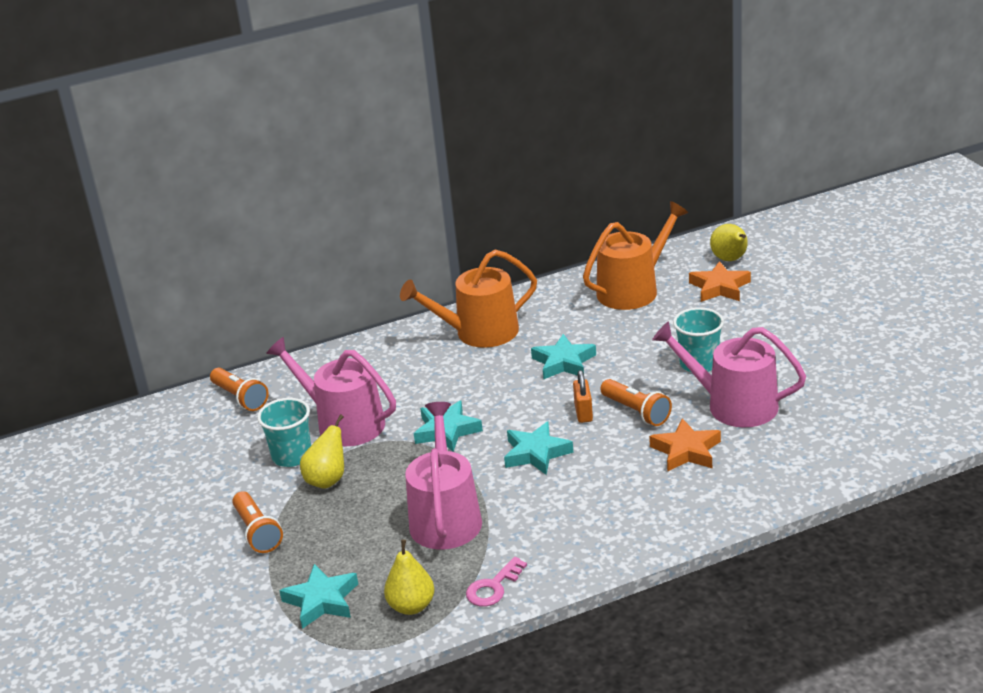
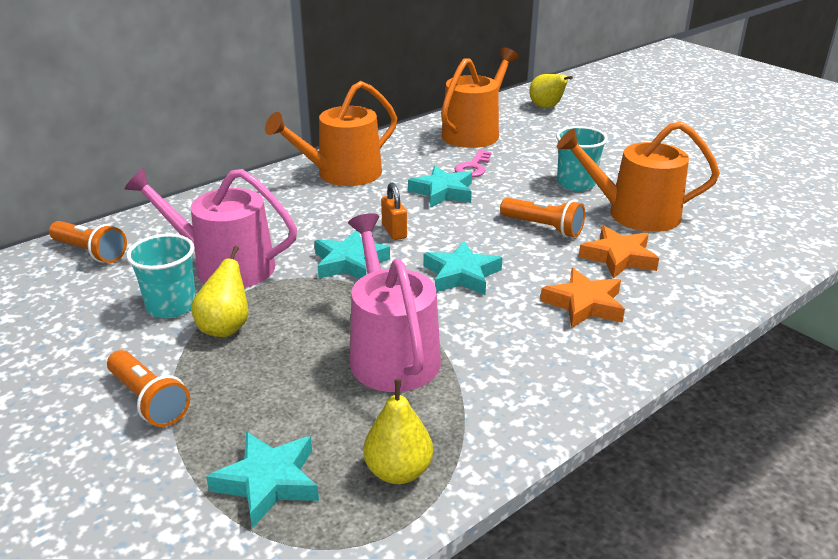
camera: 20 degrees left, 0 degrees up
(493, 587) = (494, 430): pink key -> pink key (473, 167)
(583, 413) = (490, 233): orange padlock -> orange padlock (394, 231)
(719, 287) = (552, 126): orange star -> orange star (584, 304)
(733, 405) = (634, 214): pink watering can -> orange watering can

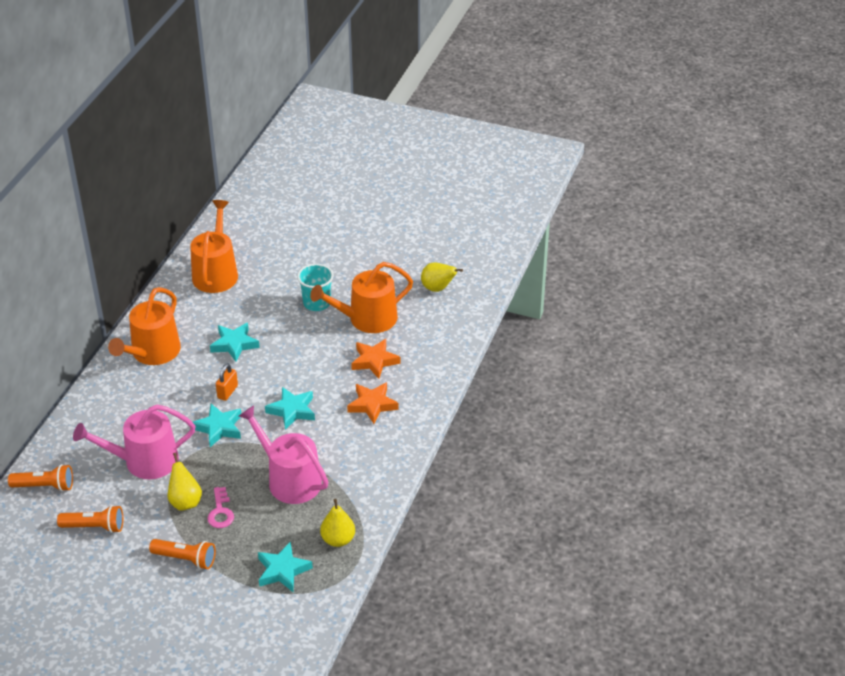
camera: 30 degrees left, 10 degrees up
(171, 306) = (139, 501): turquoise cup -> none
(394, 231) = (227, 392): orange padlock -> orange padlock turned 75 degrees clockwise
(473, 167) = (239, 312): pink key -> pink key (220, 512)
(543, 227) = (318, 352): orange flashlight -> orange flashlight (94, 527)
(547, 107) = (252, 222): yellow pear -> yellow pear (438, 288)

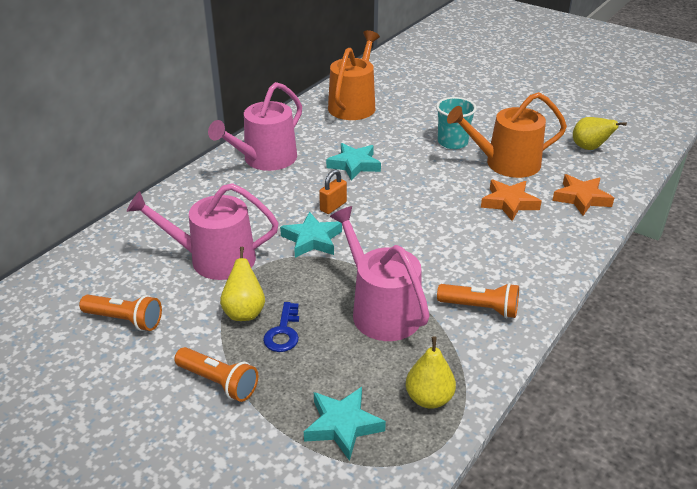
camera: 15 degrees right, 5 degrees down
(45, 486) = (92, 265): orange flashlight -> orange flashlight (480, 308)
(152, 353) = (265, 159): orange watering can -> pink watering can
(220, 512) = (283, 332): pink key -> blue key
(292, 410) = (402, 236): turquoise star -> none
(372, 405) = (500, 246): orange star -> orange star (581, 198)

